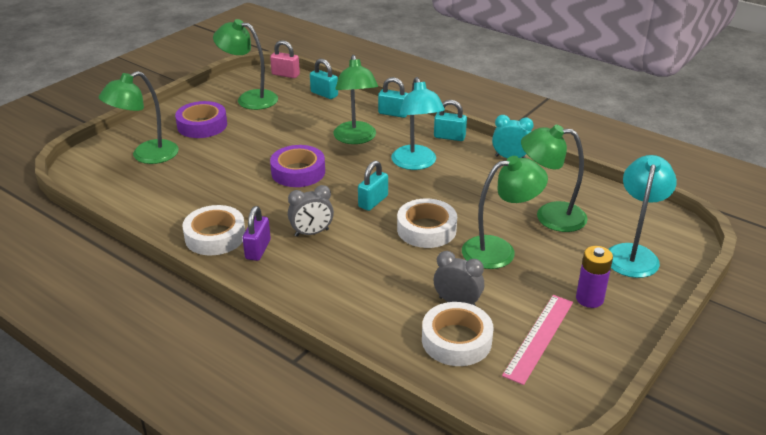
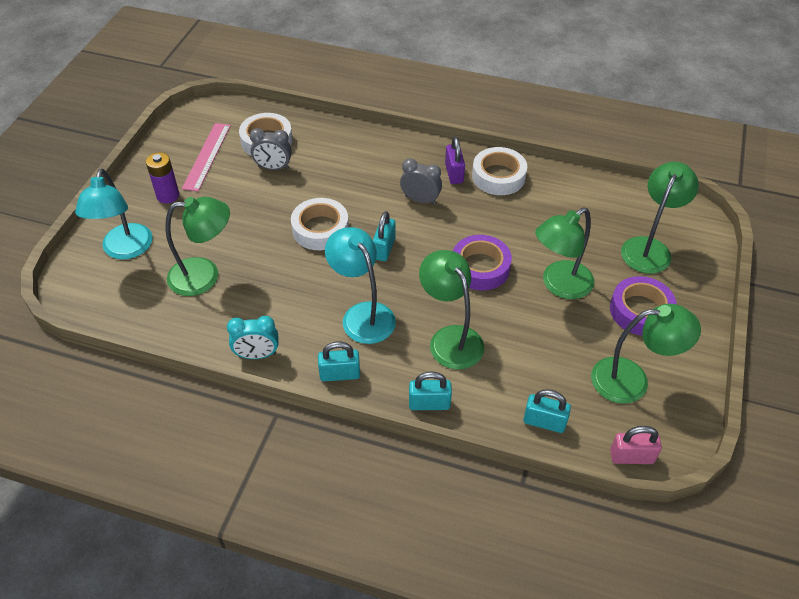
camera: 160 degrees right, 15 degrees up
(312, 233) = (420, 200): grey clock -> grey clock turned 60 degrees clockwise
(499, 250) = (249, 223): green lamp -> green lamp (559, 285)

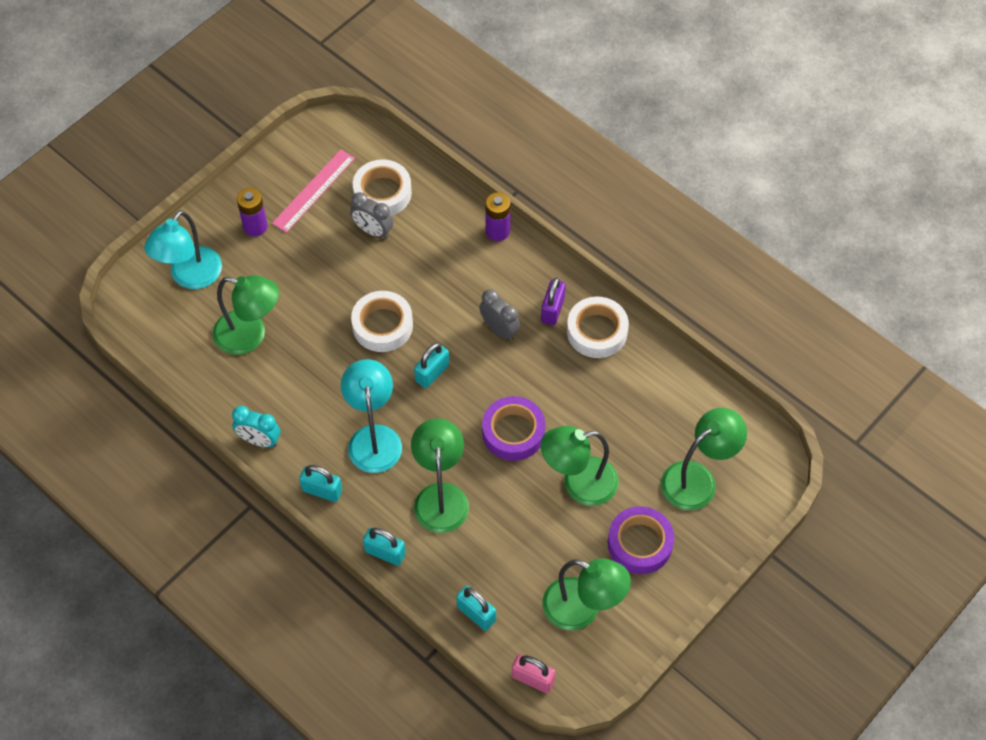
camera: 25 degrees right, 10 degrees up
(376, 137) = (497, 231): none -> purple battery

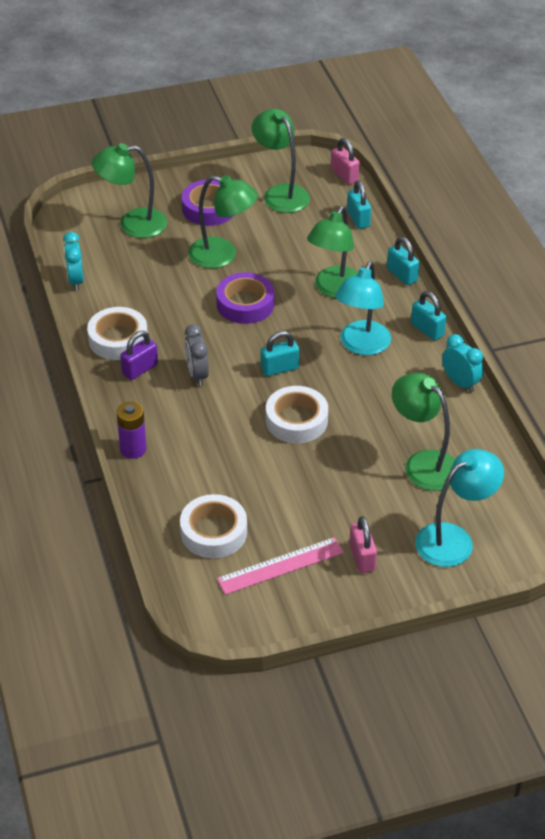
camera: 150 degrees left, 15 degrees down
(255, 226) = (362, 557): purple battery -> pink padlock
(373, 231) = (248, 501): grey clock -> none
(690, 377) = (76, 280): none -> turquoise clock

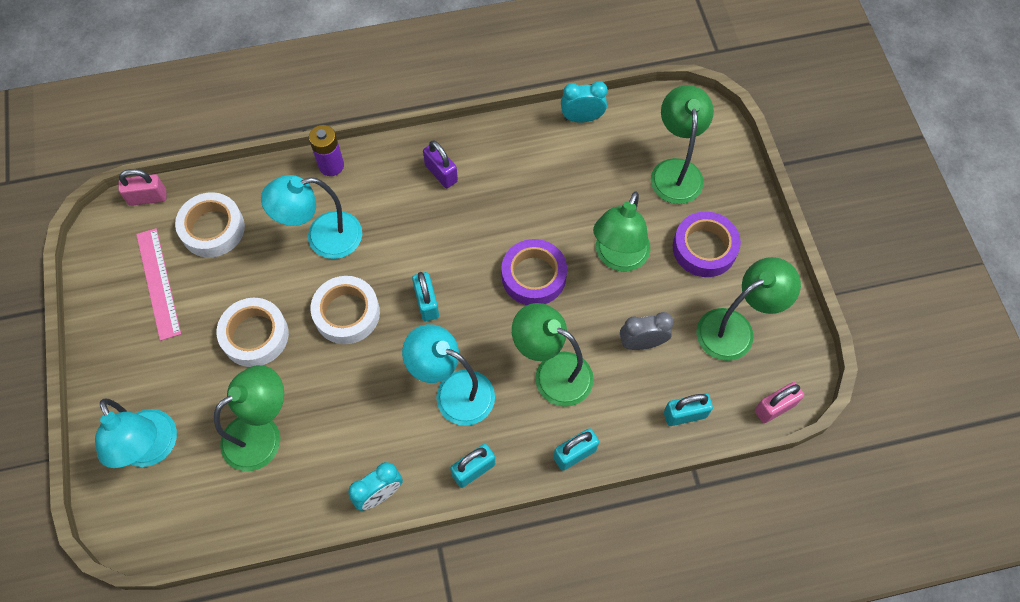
camera: 95 degrees right, 20 degrees up
(118, 339) = (488, 155): white tape -> white tape (255, 335)
(197, 375) = (427, 224): grey clock -> grey clock (642, 343)
(217, 446) = (322, 238): none -> turquoise lamp
(362, 557) = (150, 357): pink padlock -> pink padlock (148, 197)

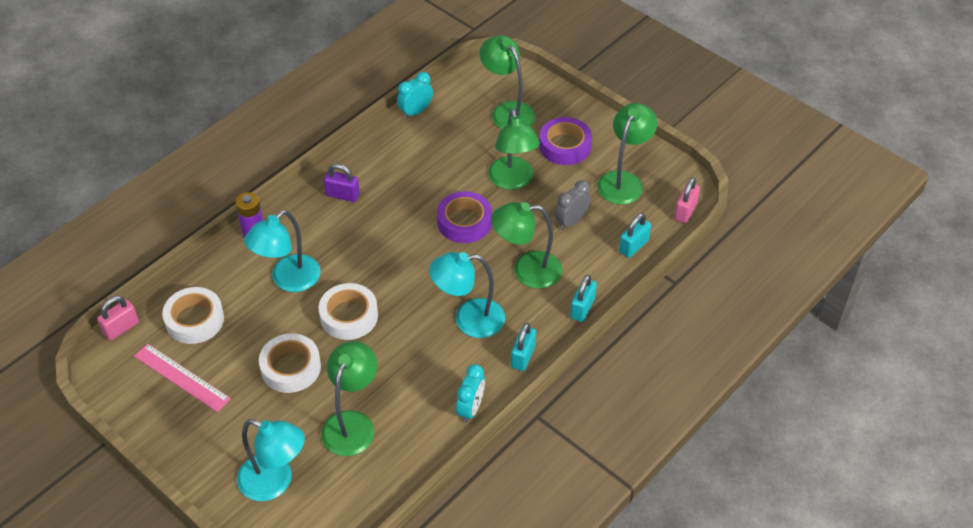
camera: 35 degrees left, 15 degrees down
(427, 303) = (402, 278): turquoise padlock -> none

